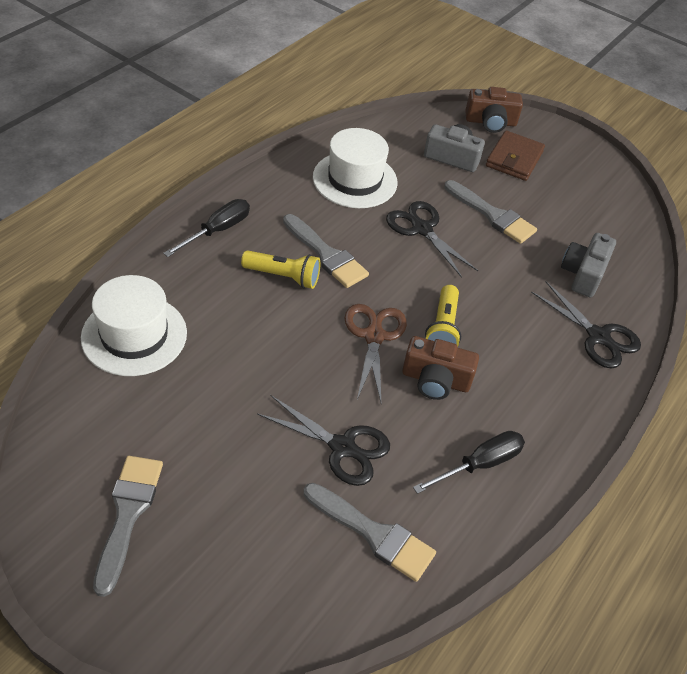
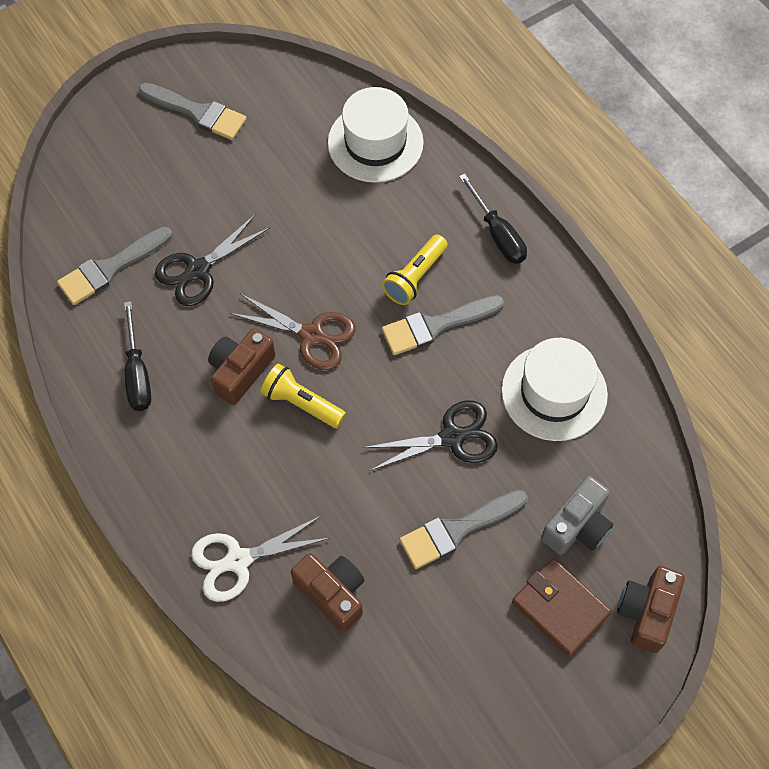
camera: 115 degrees right, 15 degrees up
(583, 274) = (332, 593): grey camera -> brown camera
(598, 336) = (238, 560): black scissors -> white scissors

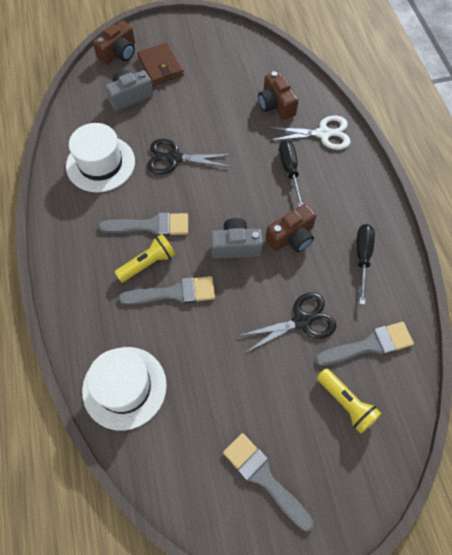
camera: 160 degrees left, 0 degrees up
(301, 403) = (258, 205): yellow flashlight -> yellow flashlight (346, 403)
(311, 335) = (235, 246): brown scissors -> grey camera
(457, 530) = (195, 113): grey brush -> grey brush (174, 293)
(497, 234) = (74, 276): black screwdriver -> black screwdriver (289, 171)

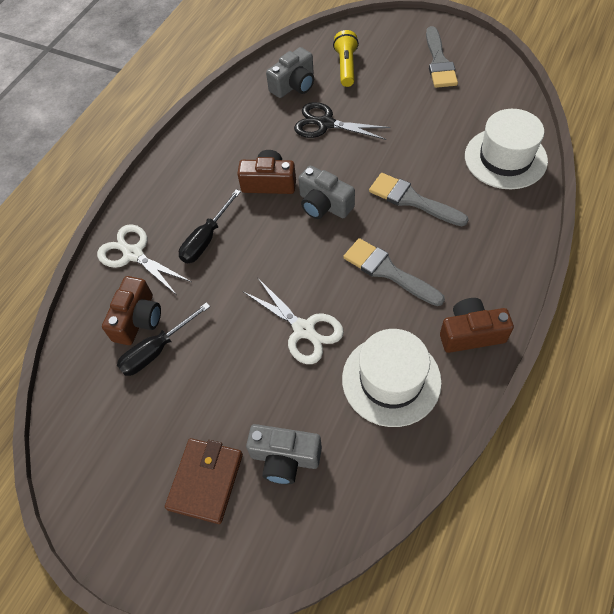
camera: 135 degrees left, 5 degrees down
(119, 53) = (239, 556): brown camera -> brown camera (471, 333)
(148, 263) = (417, 238): yellow flashlight -> none
(174, 158) = (303, 329): black scissors -> white scissors
(362, 258) = (232, 135): black screwdriver -> black screwdriver (157, 350)
(369, 345) = (294, 85): grey brush -> grey camera

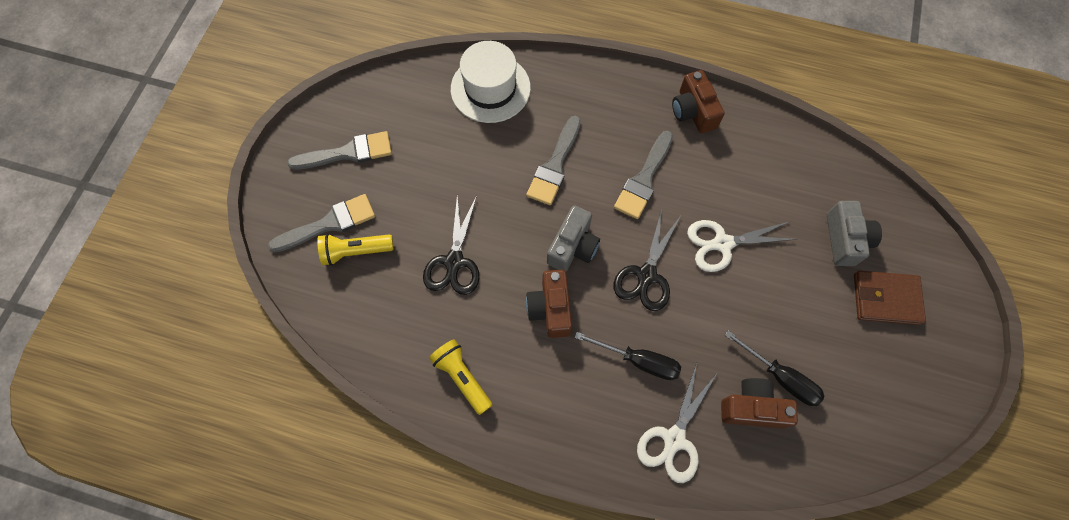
camera: 105 degrees left, 10 degrees up
(227, 124) = (462, 377): none -> yellow flashlight
(284, 257) = (646, 275): none -> black scissors
(294, 85) = (390, 308): grey camera -> none
(303, 329) = (723, 243): white scissors -> white scissors turned 135 degrees counterclockwise
(373, 52) = (329, 224): none -> grey brush
(391, 380) = (752, 167): white hat -> none

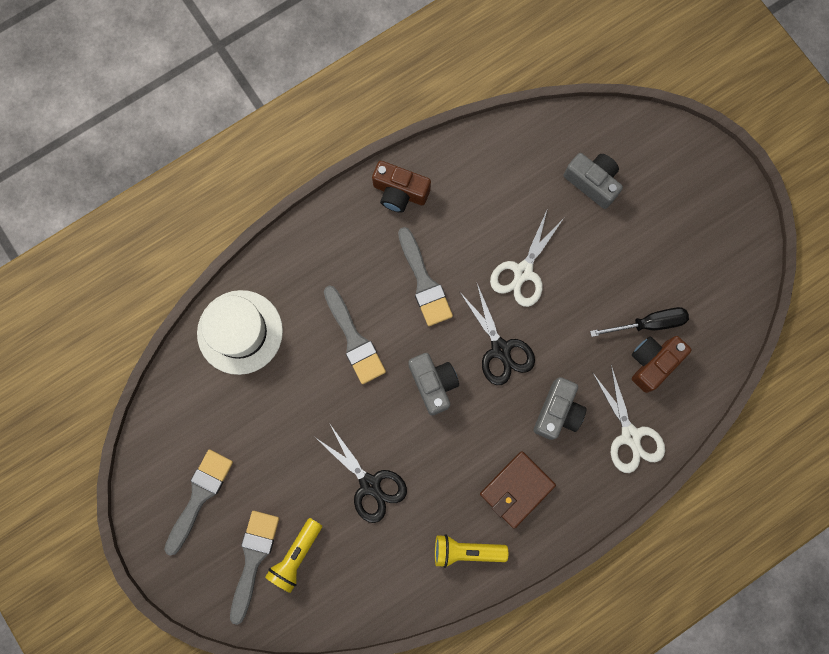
camera: 50 degrees left, 10 degrees up
(550, 308) = (467, 442): brown camera -> none
(638, 360) = (557, 412): black screwdriver -> grey camera
(885, 299) = (655, 198): brown wallet -> brown wallet (516, 489)

